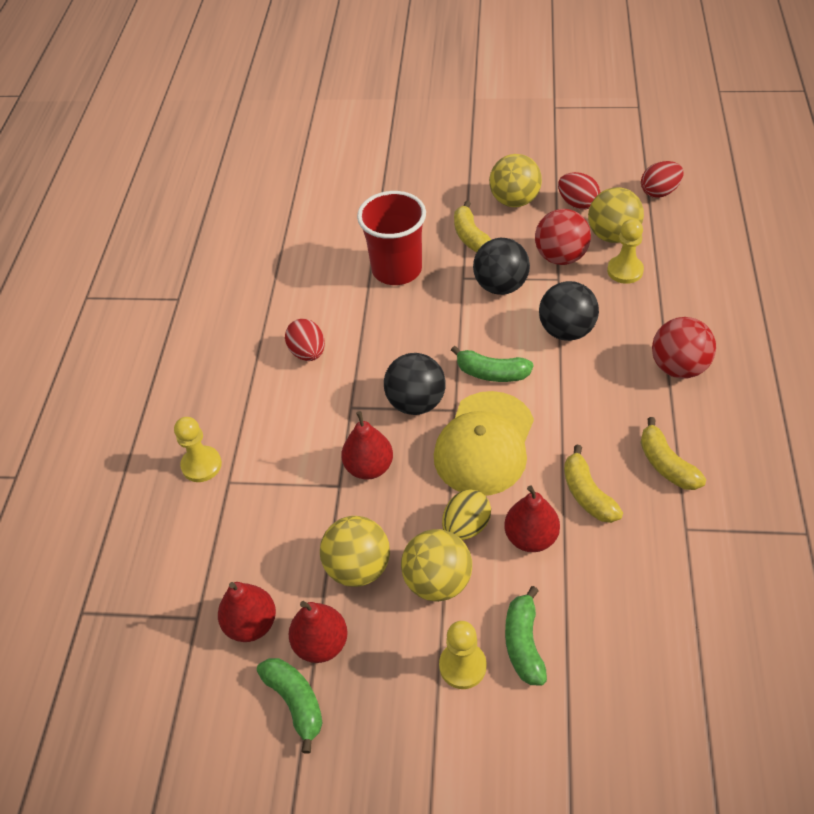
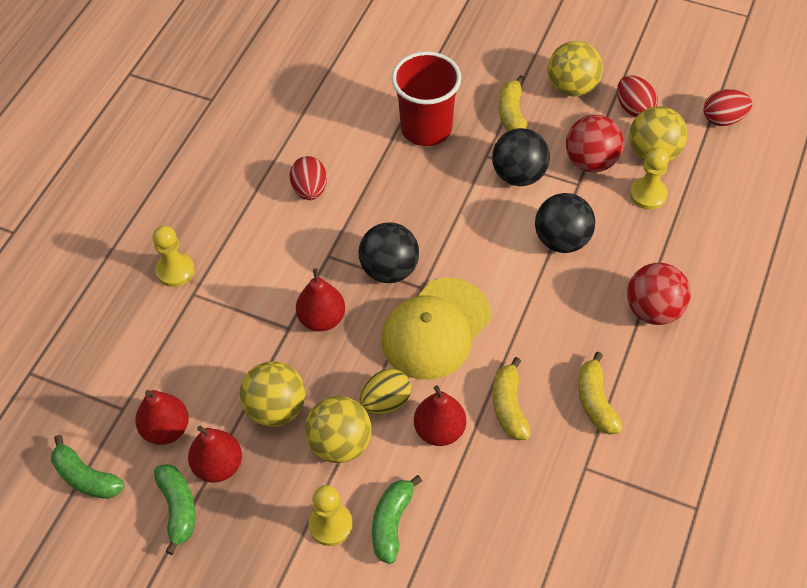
camera: 15 degrees right, 5 degrees up
(491, 373) = (472, 261): green banana -> green banana (86, 477)

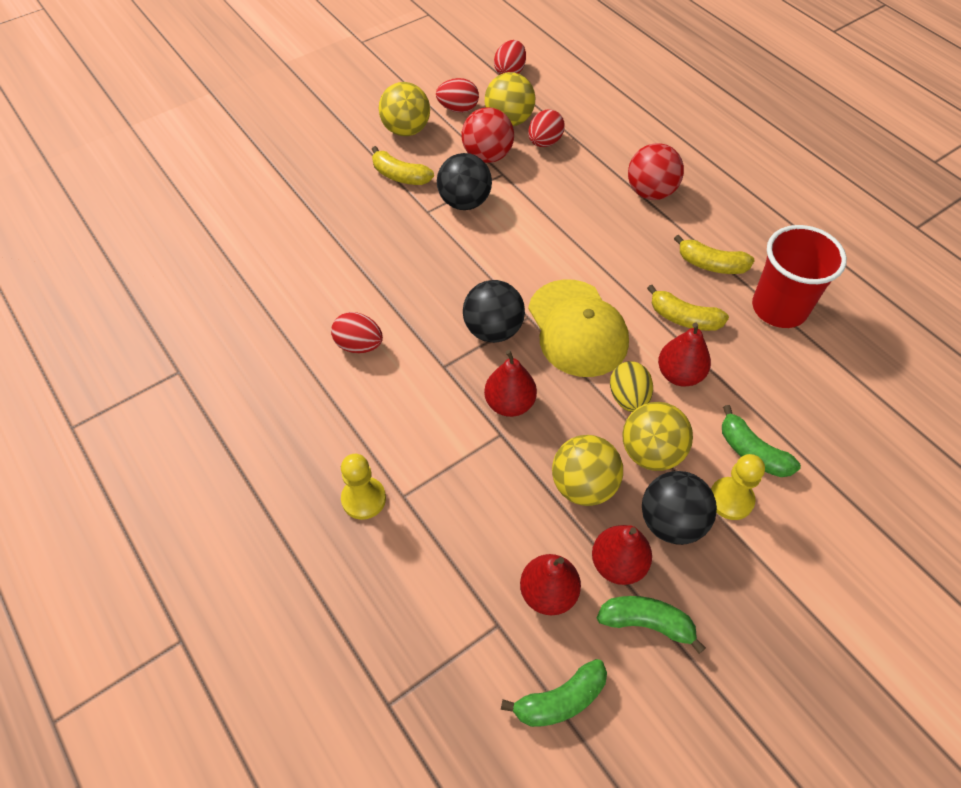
camera: 60 degrees left, 0 degrees up
(426, 128) = (365, 234): red cup -> red cup (779, 308)
(562, 240) = (548, 209): black ball -> black ball (671, 522)
(648, 194) = (544, 142): yellow pawn -> red egg

